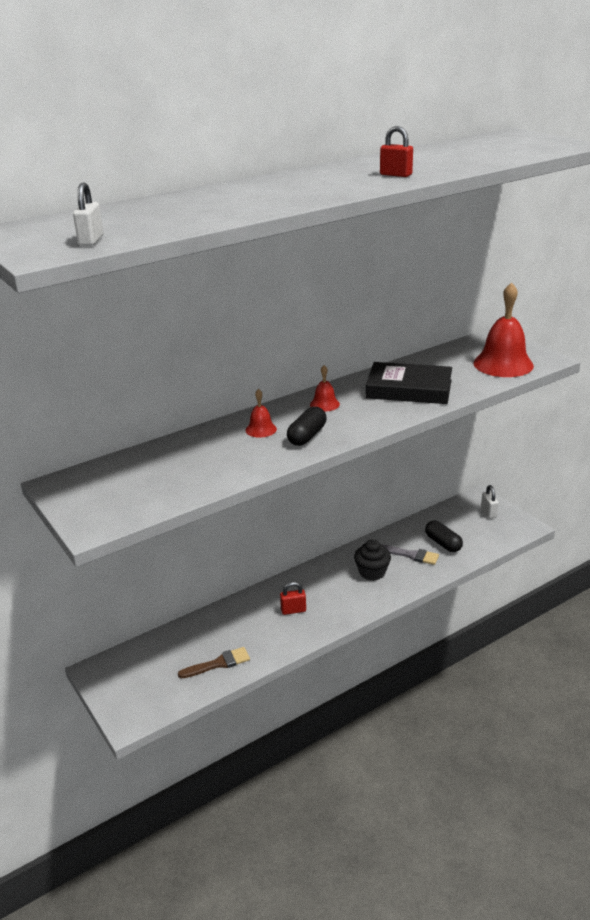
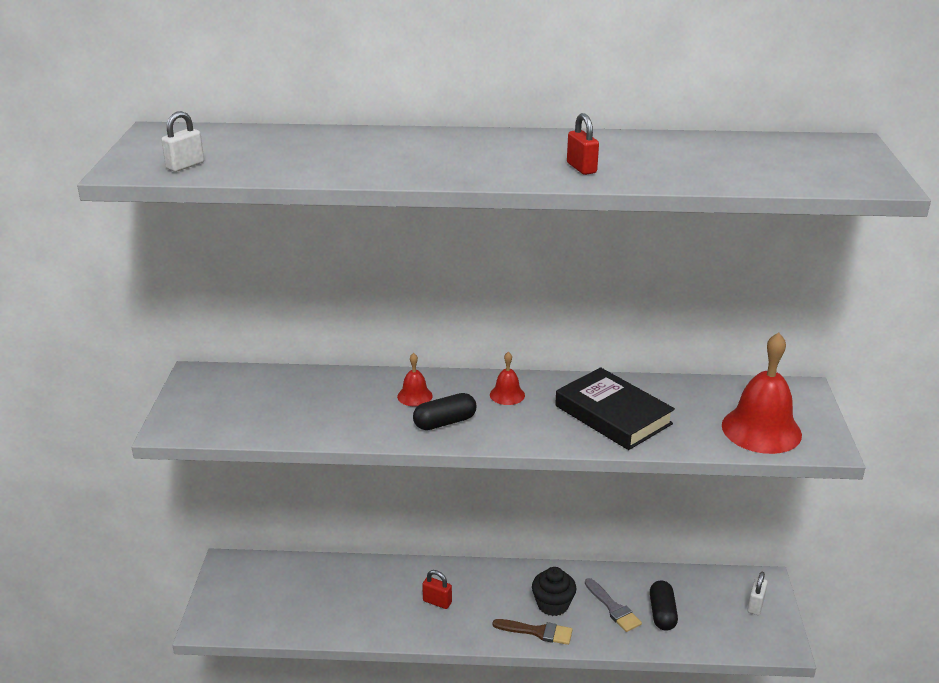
camera: 35 degrees right, 0 degrees up
(218, 663) = (322, 616): brown brush -> brown brush (537, 632)

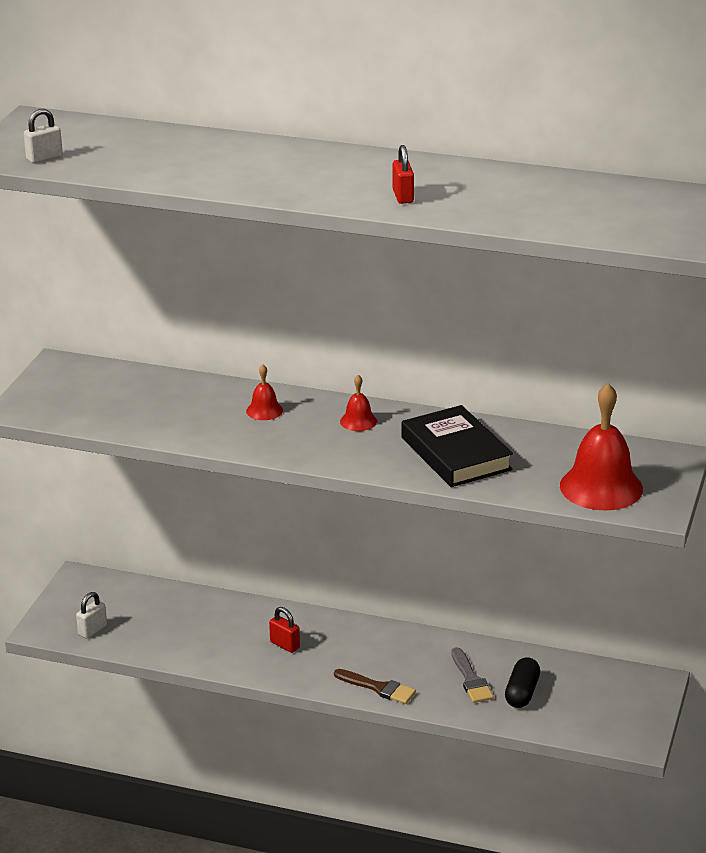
camera: 15 degrees right, 0 degrees up
(445, 422) = (282, 438): black capsule -> none
(553, 604) = (407, 666): black cupcake -> none
(755, 605) = (631, 701): white padlock -> white padlock (92, 630)

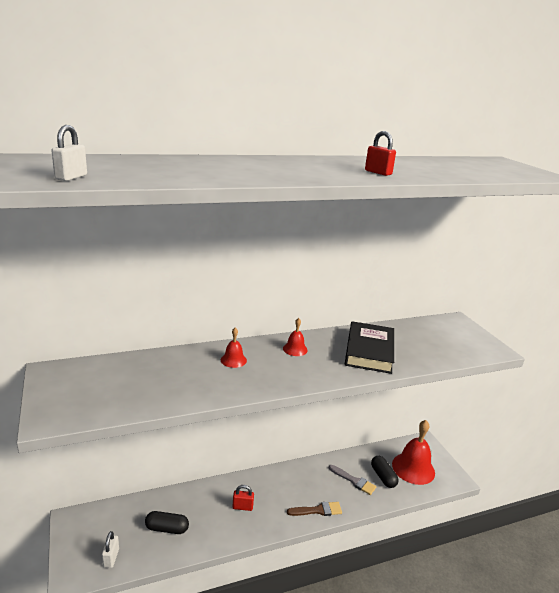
camera: 40 degrees left, 5 degrees down
(174, 629) = (167, 528): none -> black capsule
(456, 453) = (369, 351): black book -> black book turned 75 degrees clockwise
(601, 487) = (456, 346): red bell -> red bell (413, 468)

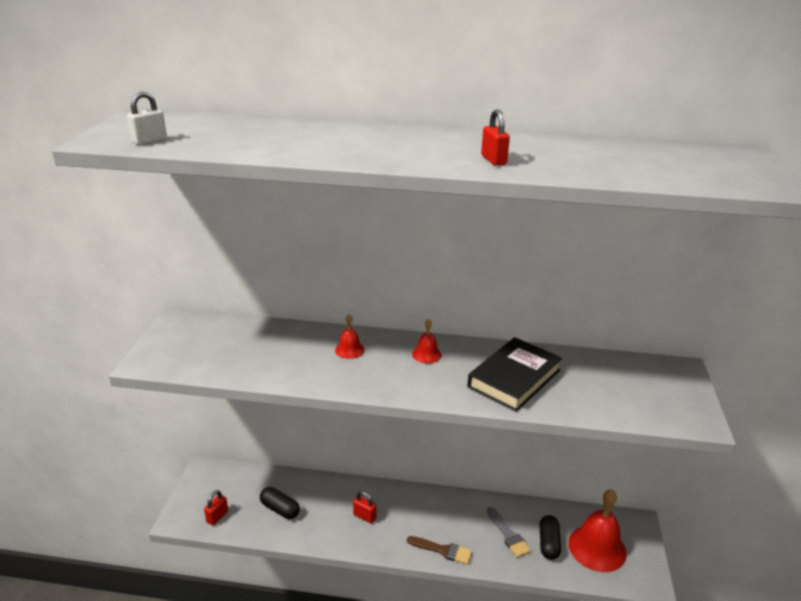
camera: 30 degrees right, 5 degrees up
(111, 558) = (217, 517): white padlock -> red padlock

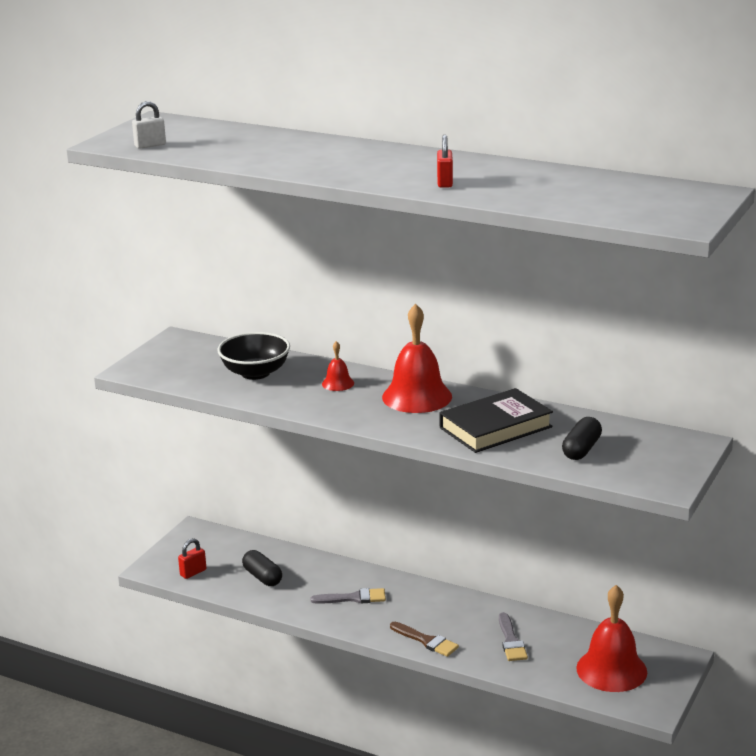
camera: 20 degrees right, 5 degrees down
(268, 349) = (255, 373): none -> black bowl
(364, 516) = (353, 598): red padlock -> grey brush
(426, 354) = (417, 396): red bell -> red bell, size x2.11
(548, 543) = (554, 656): black capsule -> black capsule (581, 449)

